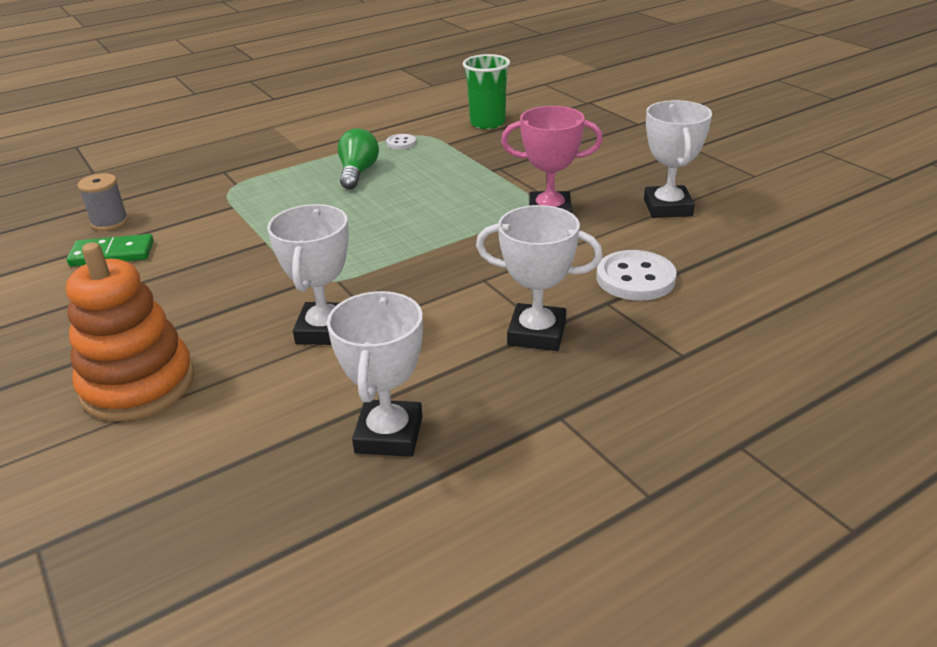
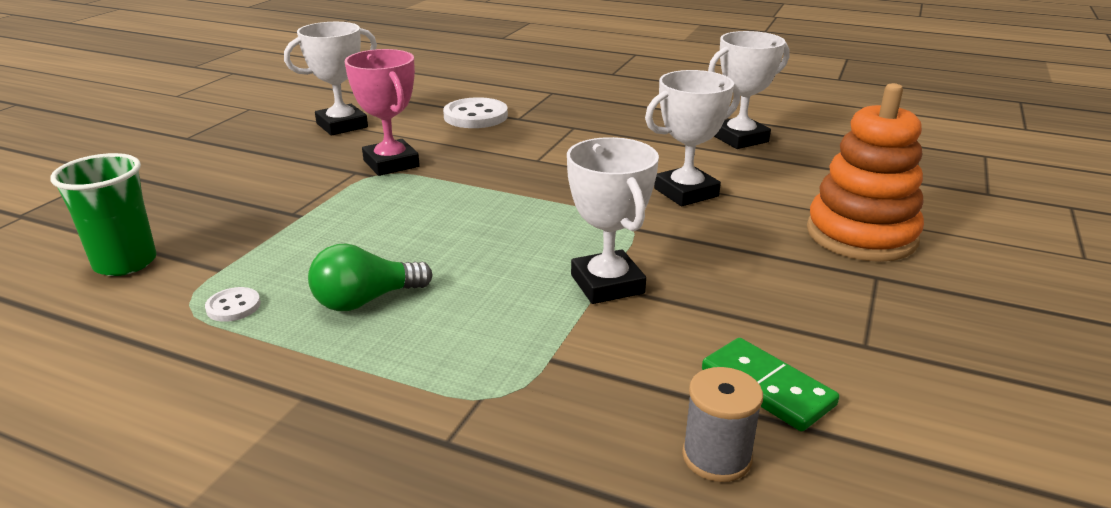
camera: 125 degrees left, 5 degrees down
(537, 333) = (584, 128): white trophy -> white trophy (607, 284)

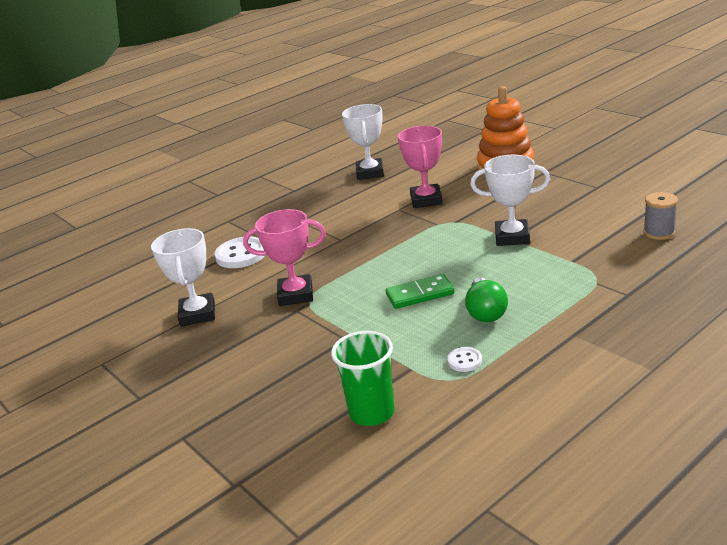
camera: 60 degrees left, 0 degrees up
(686, 192) = (426, 200): white trophy -> pink trophy
(767, 387) = (617, 213): green domino -> green domino (420, 294)

